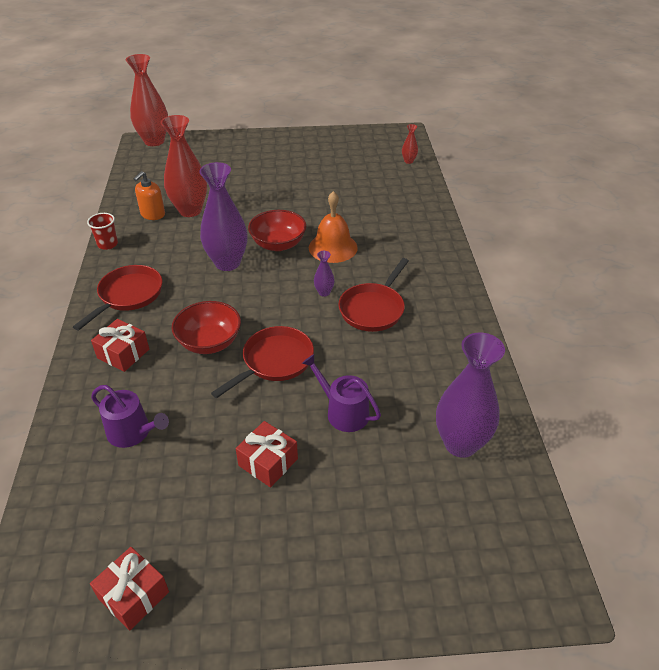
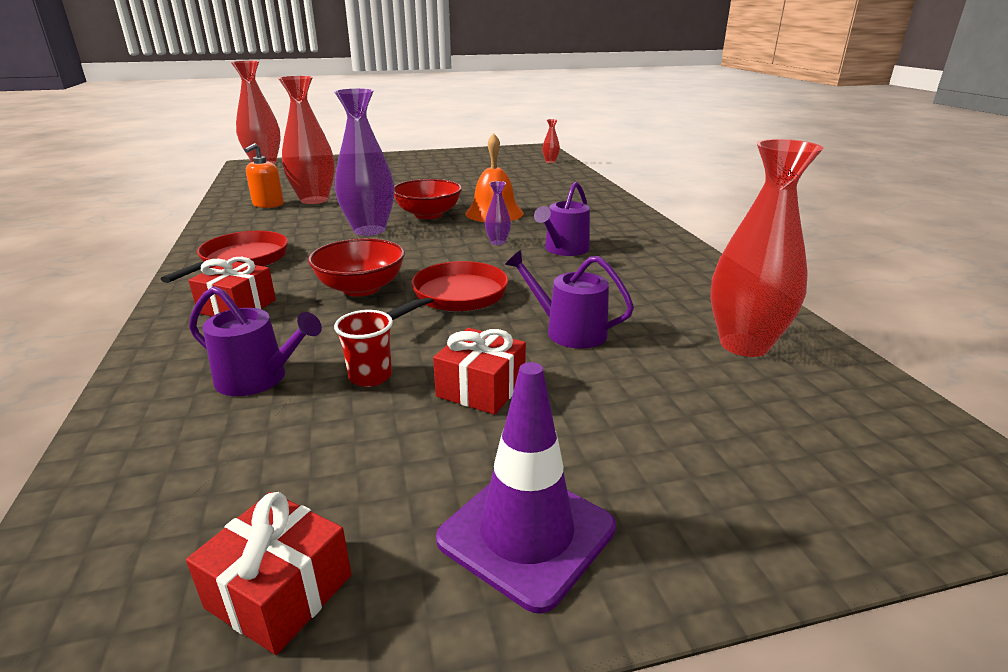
camera: 10 degrees left, 15 degrees down
(107, 244) = (211, 226): red cup -> red cup (370, 376)
(263, 581) = (526, 533): none -> purple traffic cone
(373, 309) = (564, 249): red pan -> purple watering can
(460, 444) = (744, 344): purple vase -> red vase

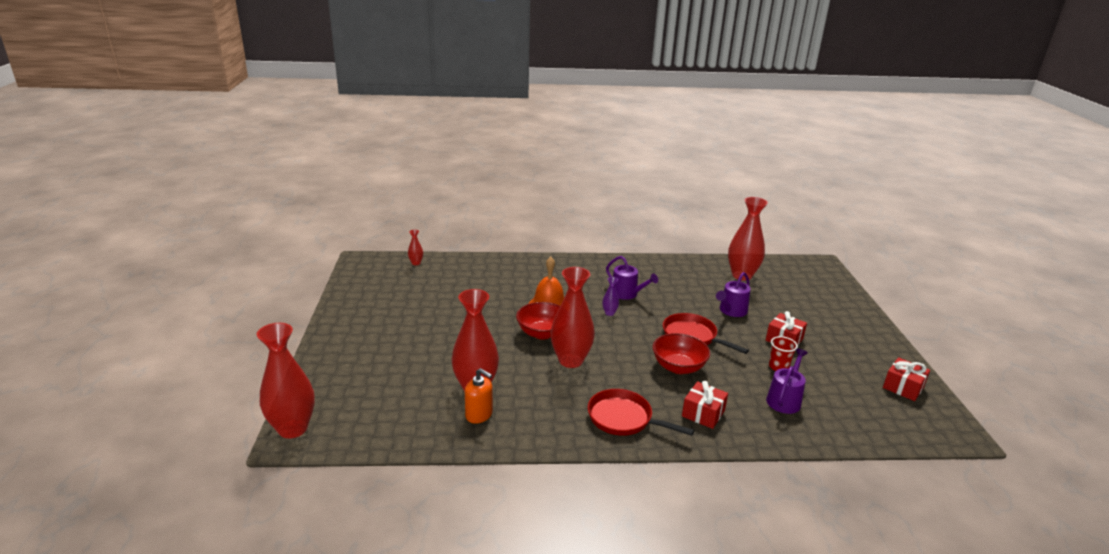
camera: 80 degrees left, 0 degrees up
(369, 230) = (570, 360): purple vase -> red vase
(526, 533) = (865, 341): purple traffic cone -> none

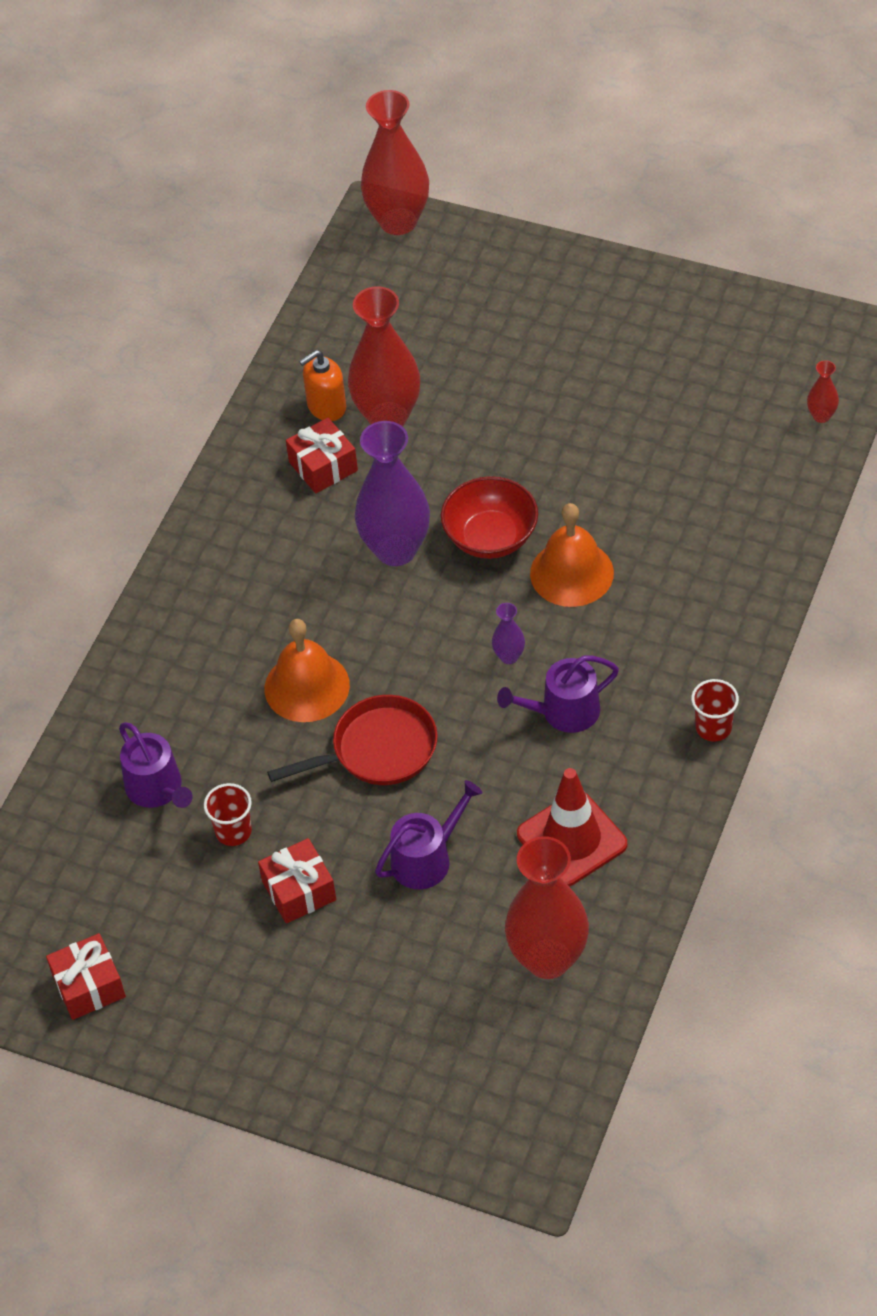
camera: 120 degrees right, 25 degrees up
(570, 360) = (396, 550): red vase -> purple vase
(604, 261) = (713, 727): none -> red cup
(623, 419) = (230, 564): red pan -> none
(678, 367) = (307, 686): red bowl -> orange bell
(685, 280) = (572, 839): none -> red traffic cone
(703, 413) = (188, 664): red gift -> red gift (323, 466)
(731, 311) = (427, 858): purple watering can -> purple watering can turned 75 degrees clockwise

